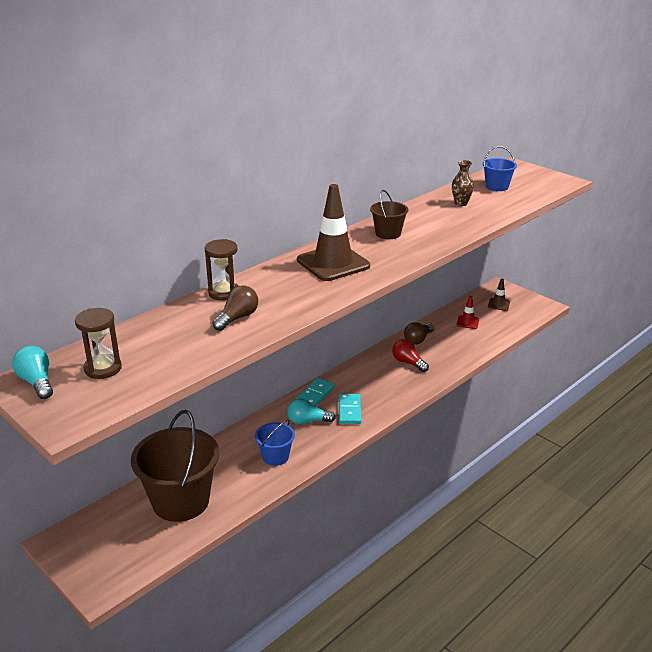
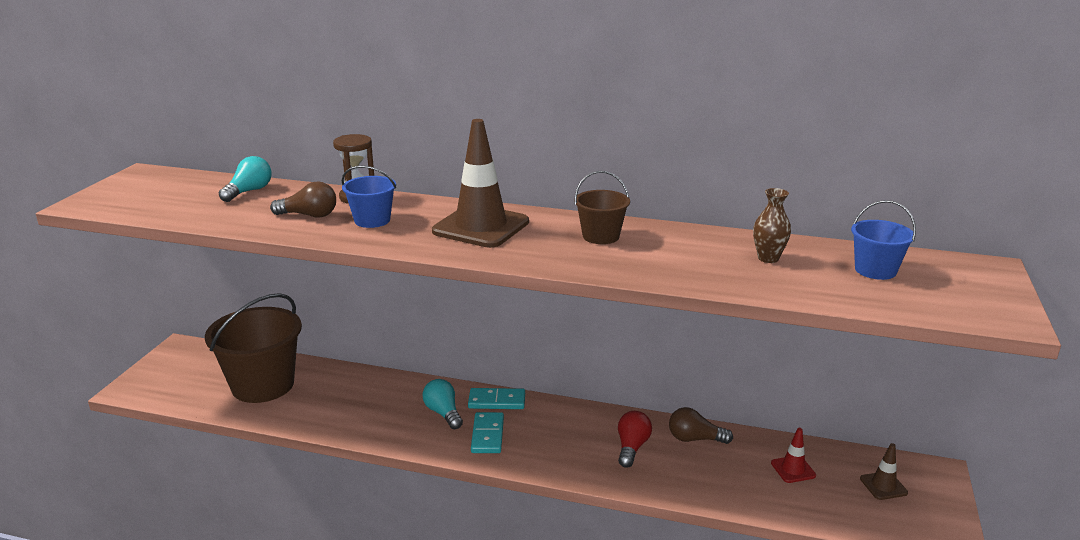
camera: 60 degrees right, 5 degrees down
(37, 382) = (144, 178): turquoise light bulb -> turquoise light bulb (249, 191)
(103, 368) = (178, 192): brown hourglass -> none
(275, 456) = (365, 414): blue bucket -> blue bucket (372, 220)
(350, 410) = (487, 435): turquoise domino -> turquoise domino turned 60 degrees counterclockwise

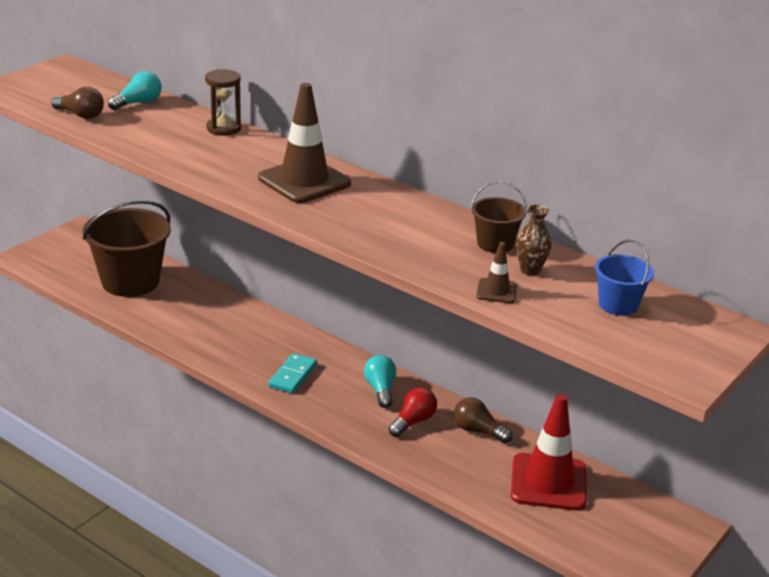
camera: 20 degrees right, 5 degrees up
(309, 215) = (170, 138): brown light bulb -> brown light bulb (80, 115)
(372, 220) = (218, 154): blue bucket -> none
(443, 413) = (267, 346): turquoise light bulb -> turquoise light bulb (380, 390)
(497, 401) = (321, 349): turquoise domino -> none
(601, 236) = (400, 214): brown bucket -> brown bucket (495, 244)
(793, 469) = (548, 482): red traffic cone -> red traffic cone, size x2.13
(883, 486) = (623, 521): brown traffic cone -> brown traffic cone (496, 291)

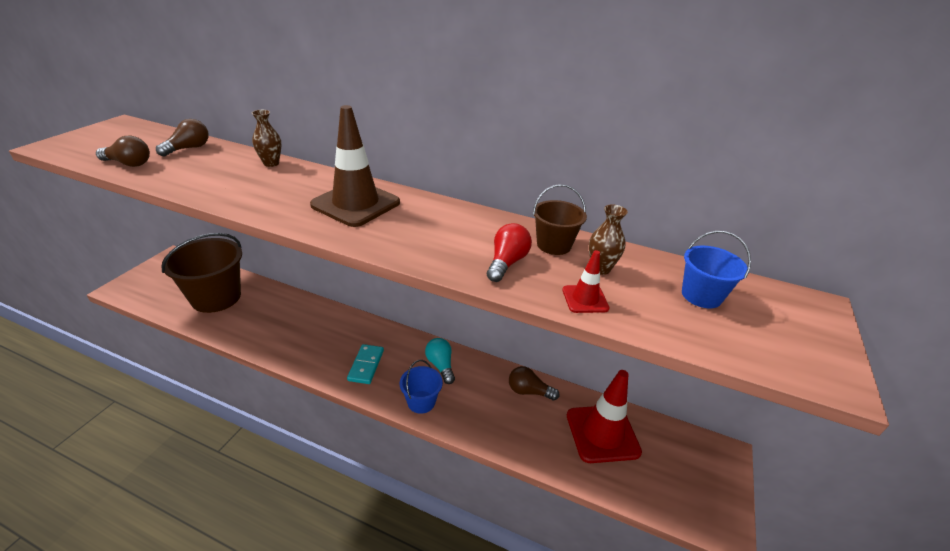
camera: 15 degrees left, 5 degrees up
(138, 103) = (188, 148): turquoise light bulb -> brown light bulb
(223, 128) = (271, 163): brown hourglass -> brown vase
(347, 419) = (421, 402): none -> blue bucket
(413, 422) = (475, 393): red light bulb -> red light bulb (506, 263)
(496, 291) = (585, 299): brown traffic cone -> red traffic cone

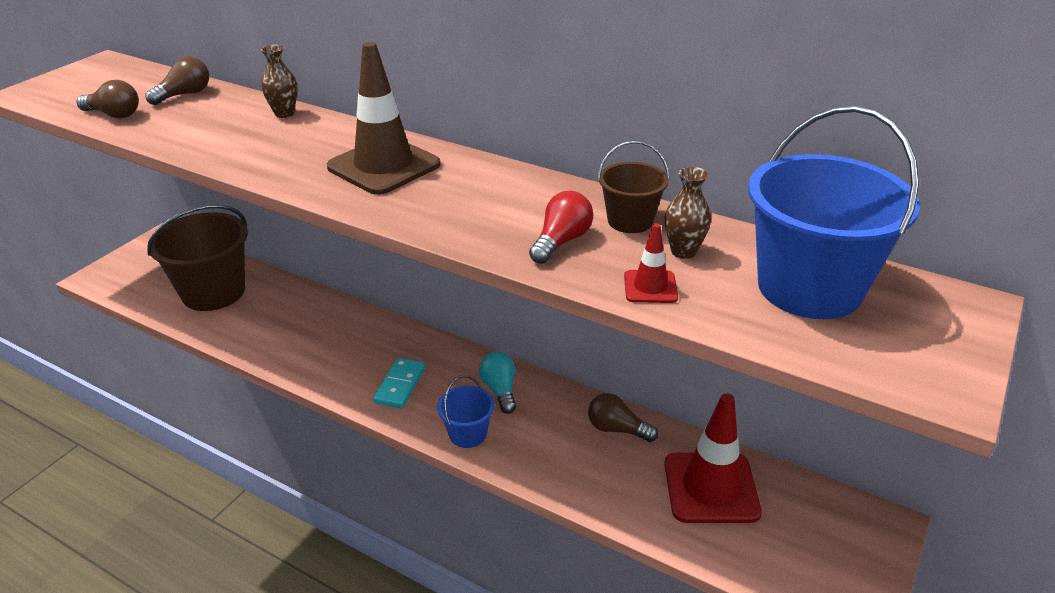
camera: 10 degrees right, 0 degrees up
(701, 295) = (809, 288): blue bucket -> blue bucket, size x2.01

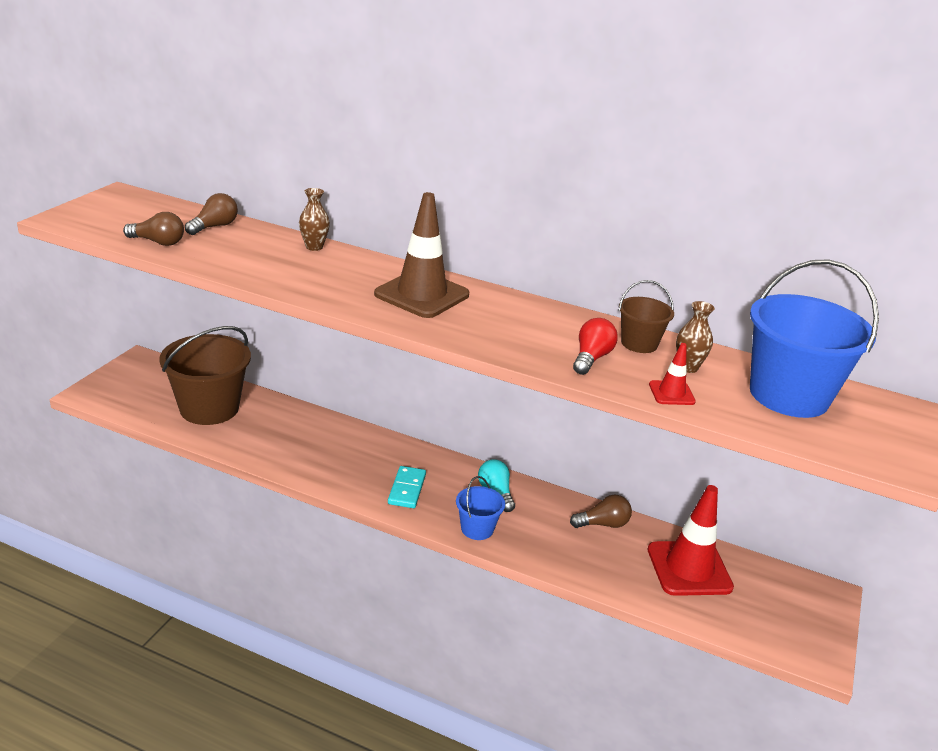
camera: 10 degrees left, 5 degrees down
(617, 429) = (602, 524): brown light bulb -> brown light bulb turned 150 degrees clockwise

